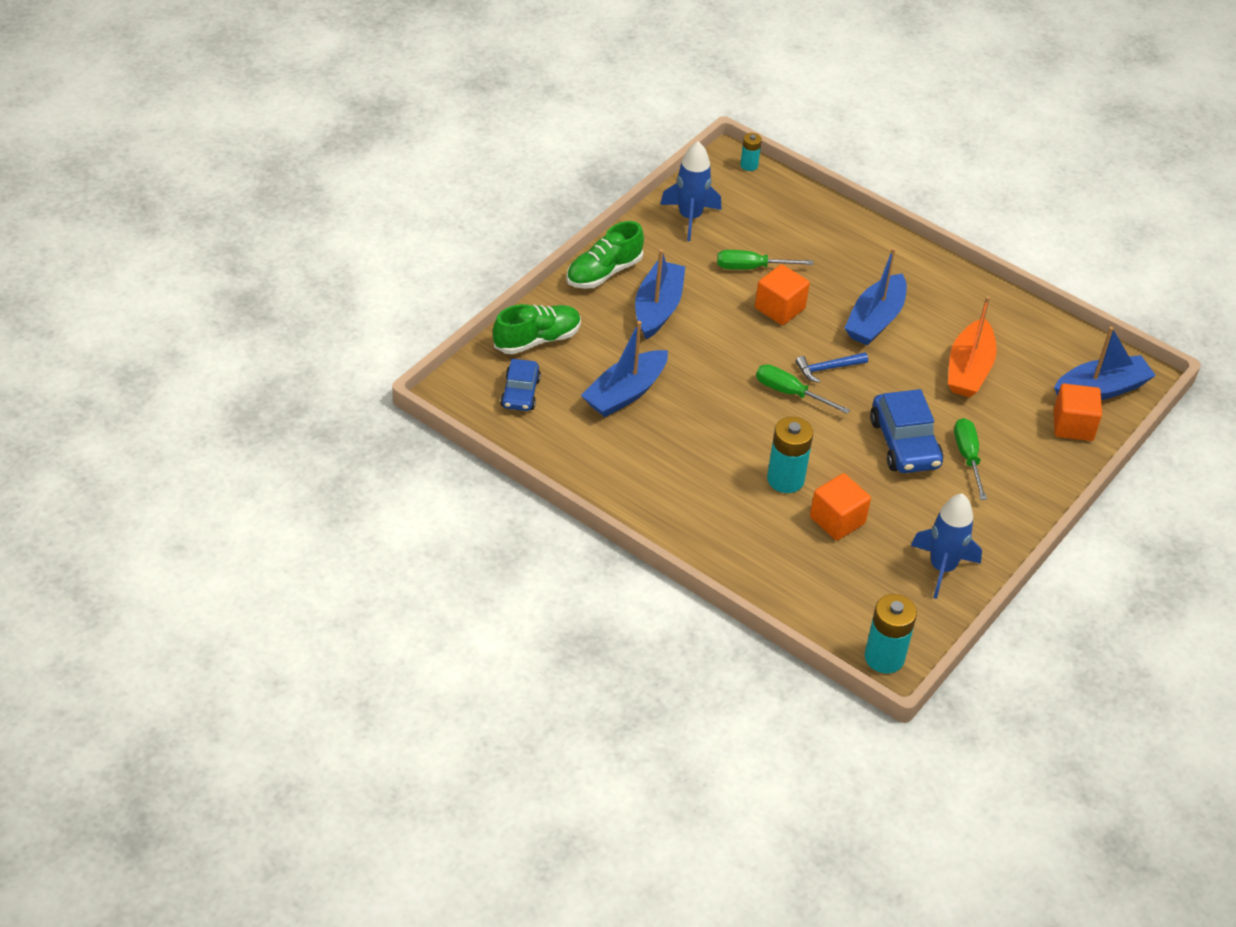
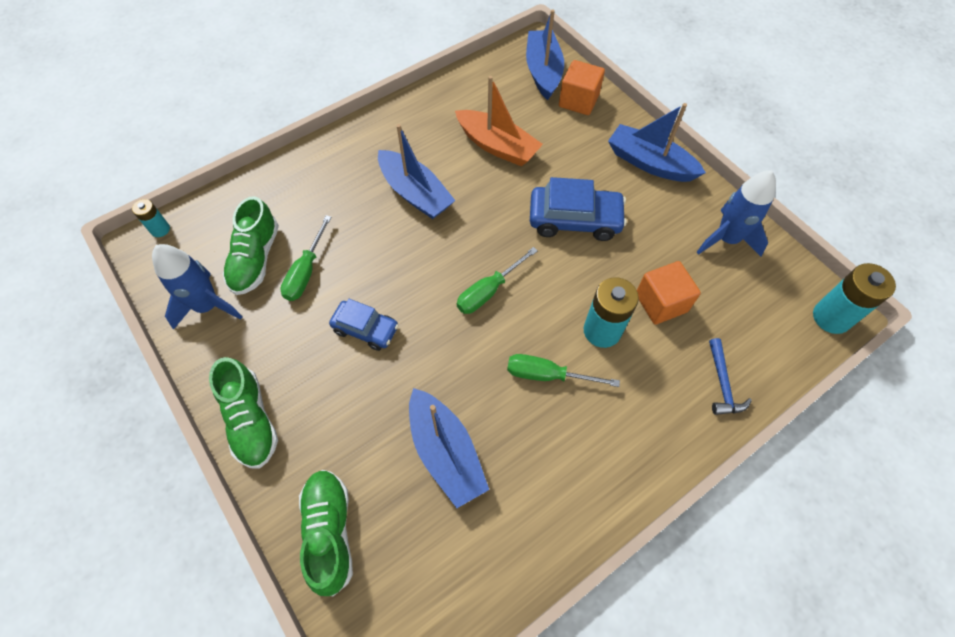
camera: 70 degrees left, 15 degrees up
(520, 393) = (411, 579): blue car -> blue car (365, 329)
(658, 308) = (329, 379): blue boat -> blue boat (650, 163)
(748, 232) = (255, 259): none -> green shoe
(779, 308) = (372, 265): orange cube -> none
(828, 368) = (465, 250): blue hammer -> blue hammer (722, 383)
(968, 457) = (600, 180): green screwdriver -> green screwdriver (547, 375)

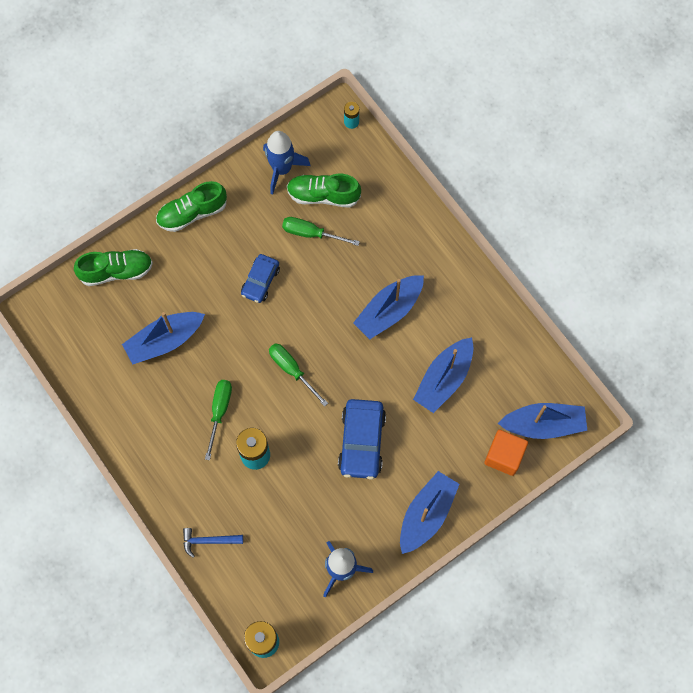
camera: 90 degrees right, 10 degrees up
(497, 146) = (444, 379): orange boat -> blue boat
(661, 303) = (279, 504): orange cube -> none

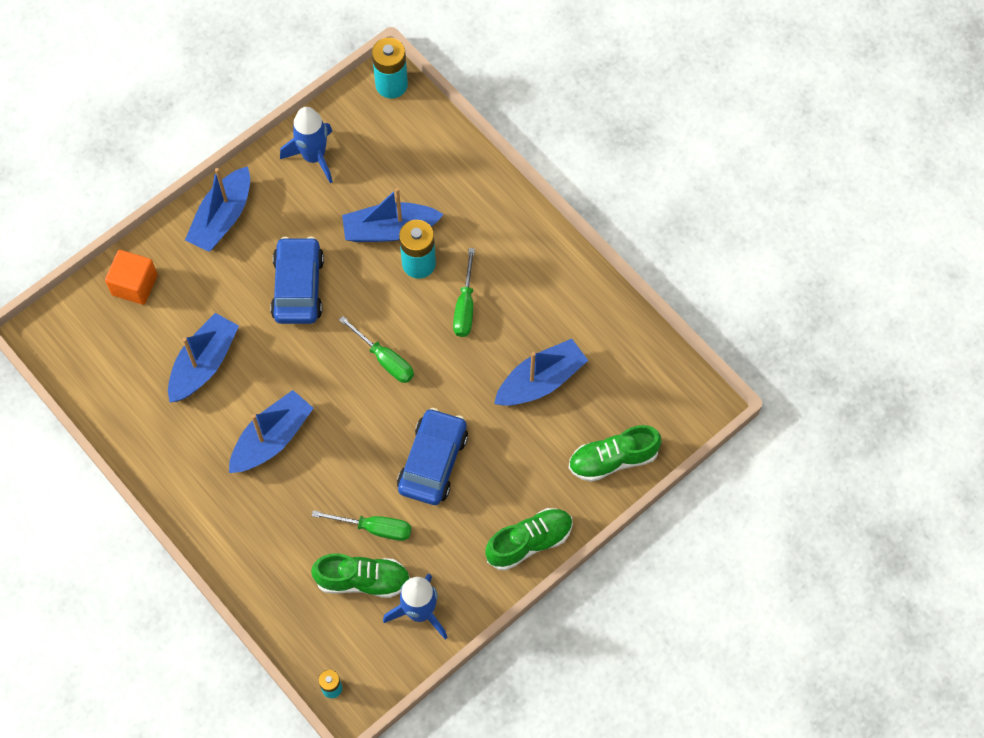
camera: 175 degrees right, 5 degrees down
(209, 541) = (460, 173): blue hammer -> none
(260, 281) = (433, 462): blue car -> blue car, size x1.57
(543, 424) = (88, 322): blue boat -> blue boat (390, 230)

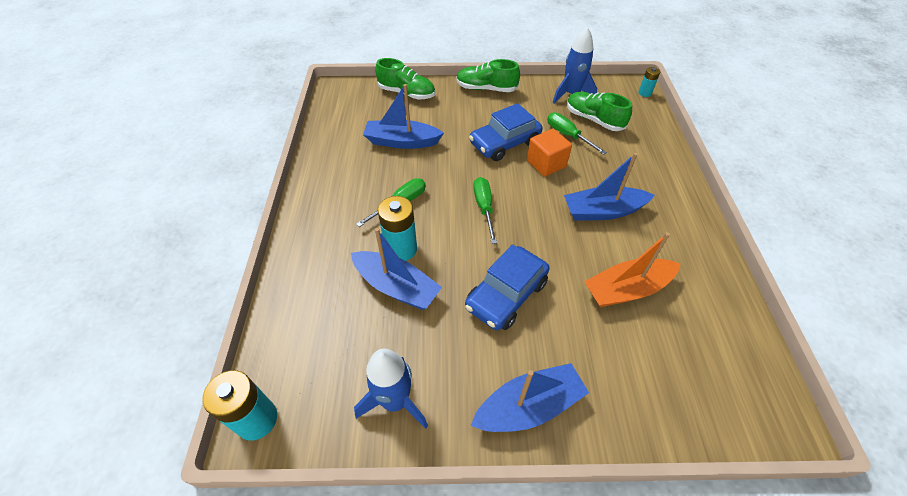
camera: 140 degrees left, 15 degrees down
(134, 285) = (659, 402): orange cube -> orange cube (546, 164)
(204, 364) = (627, 289): blue boat -> orange boat

